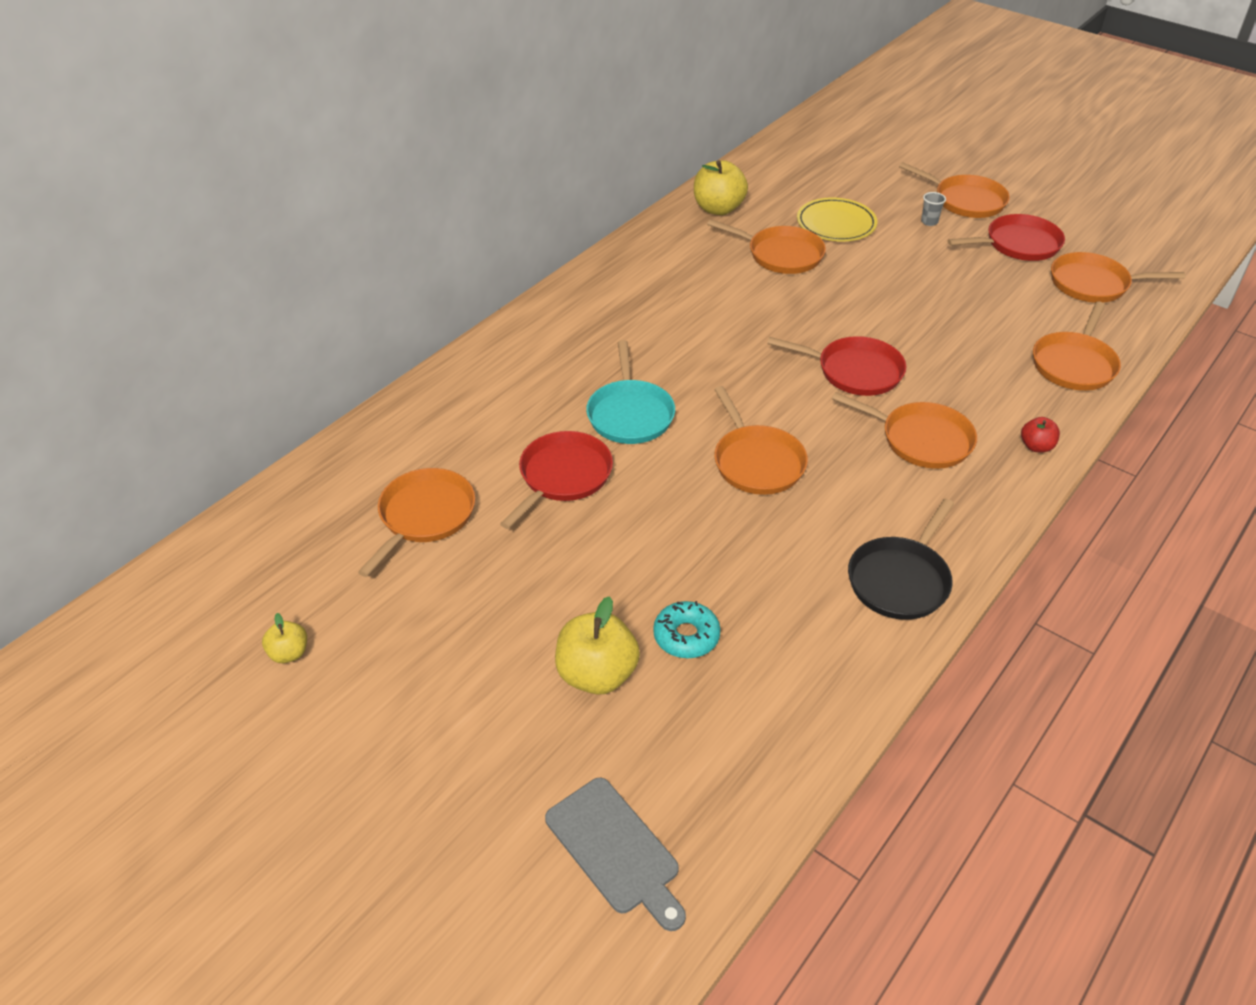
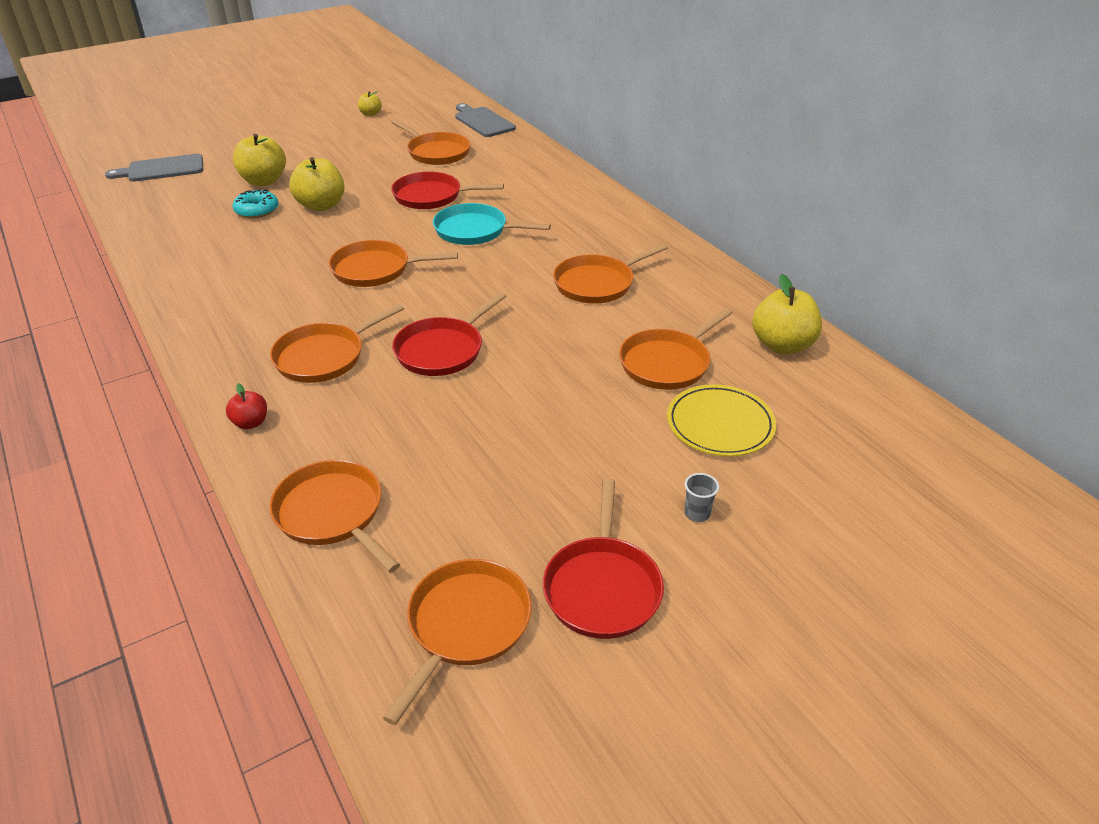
camera: 110 degrees right, 5 degrees down
(293, 502) = (483, 121): none -> grey cutting board
(563, 476) = (431, 196): red pan -> red pan turned 135 degrees clockwise
(639, 572) = (321, 206): none -> yellow apple
(900, 580) = (204, 296): black pan -> none
(966, 201) = (745, 581): orange pan -> orange pan (597, 284)

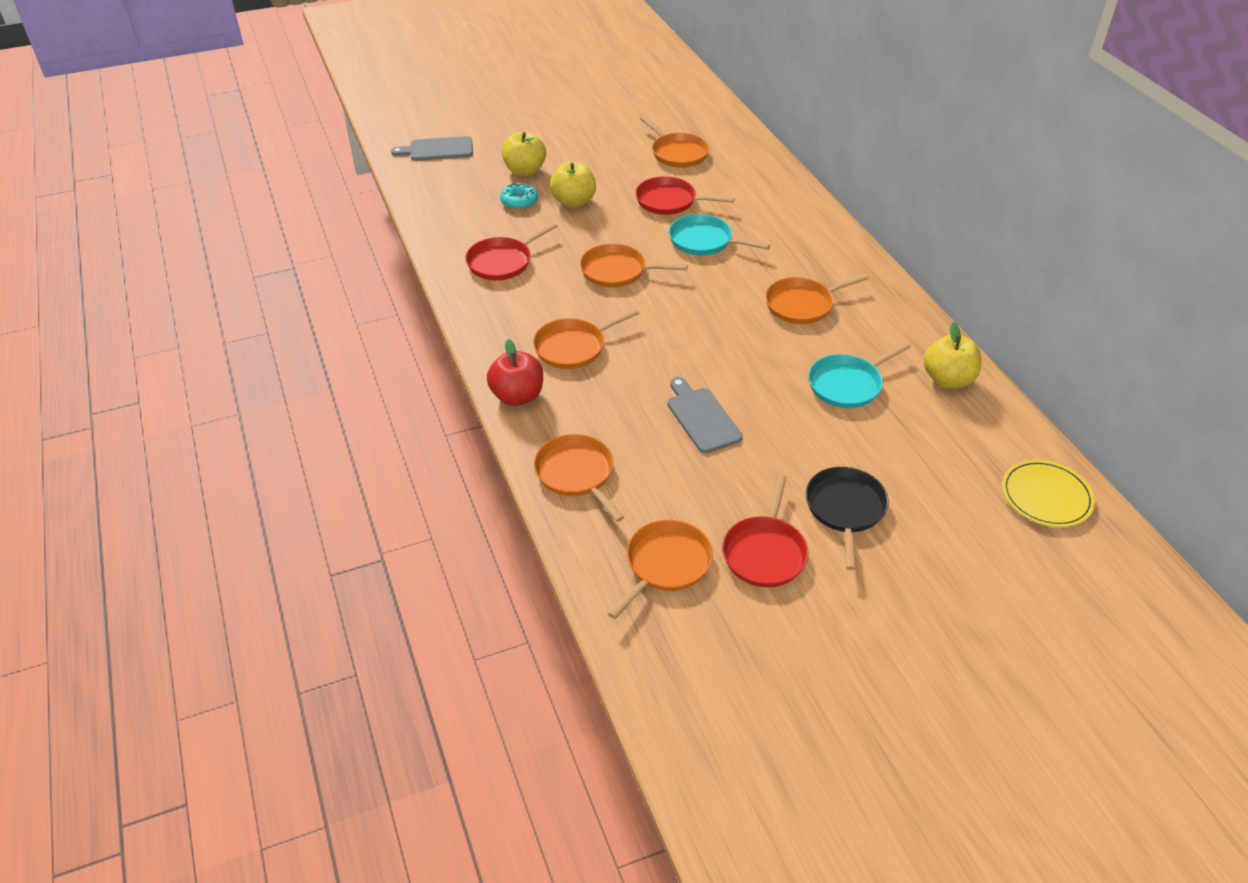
camera: 10 degrees right, 5 degrees up
(251, 423) = (517, 396): red apple -> red apple, size x1.88
(370, 114) = (620, 103): yellow apple -> none
(442, 350) = (666, 352): red pan -> red pan (502, 262)
(483, 121) = (723, 121): grey cutting board -> grey cutting board (701, 417)
(667, 363) = (847, 385): orange pan -> turquoise pan
(697, 513) = (845, 509): grey cup -> black pan
(720, 424) = (879, 442): yellow plate -> yellow plate (1046, 496)

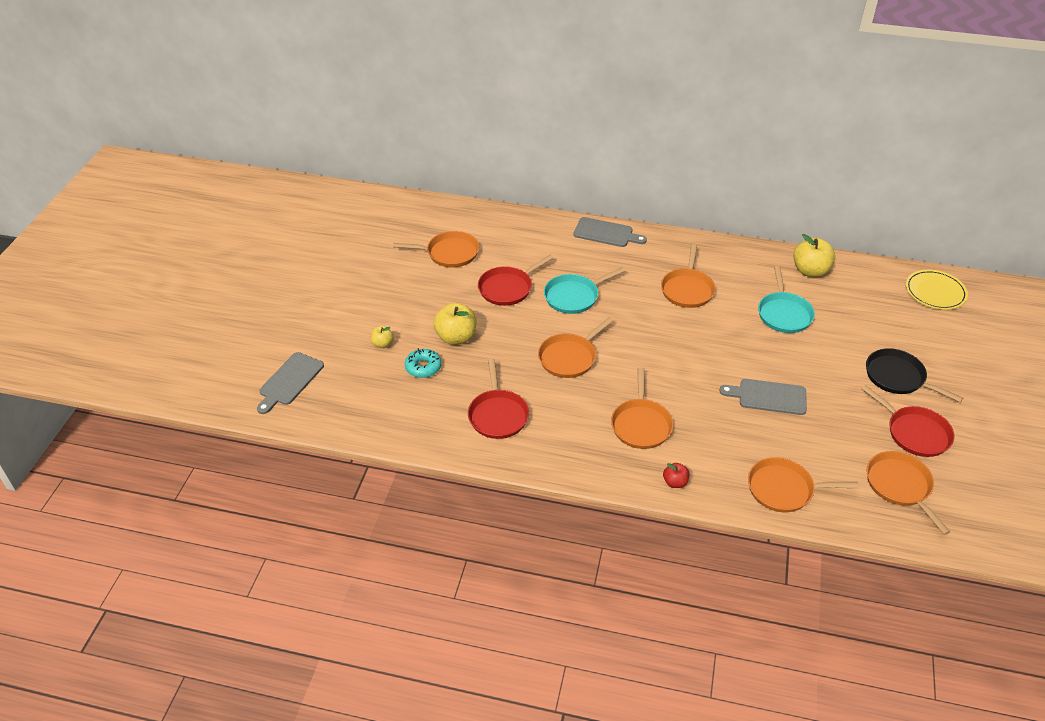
camera: 55 degrees left, 0 degrees up
(517, 396) = (675, 482): red apple -> red apple, size x0.53
(525, 171) = (382, 344): yellow apple -> yellow apple, size x0.53
(822, 223) = (606, 233): none -> grey cutting board

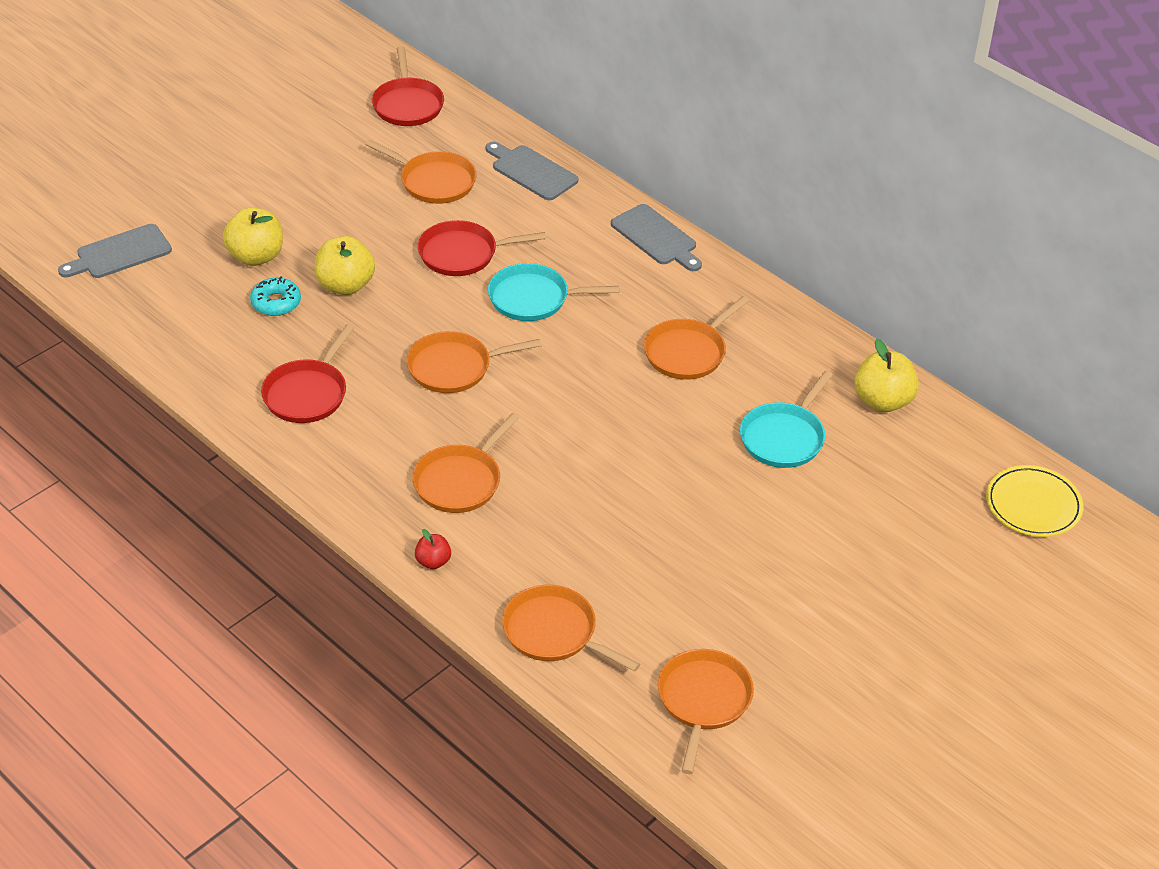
camera: 30 degrees right, 0 degrees up
(382, 344) = (256, 256): yellow apple -> yellow apple, size x1.88
(768, 397) = (651, 524): grey cutting board -> grey cutting board (532, 171)
(897, 377) = (849, 581): black pan -> none
(915, 433) = (795, 654): red pan -> red pan (408, 105)

